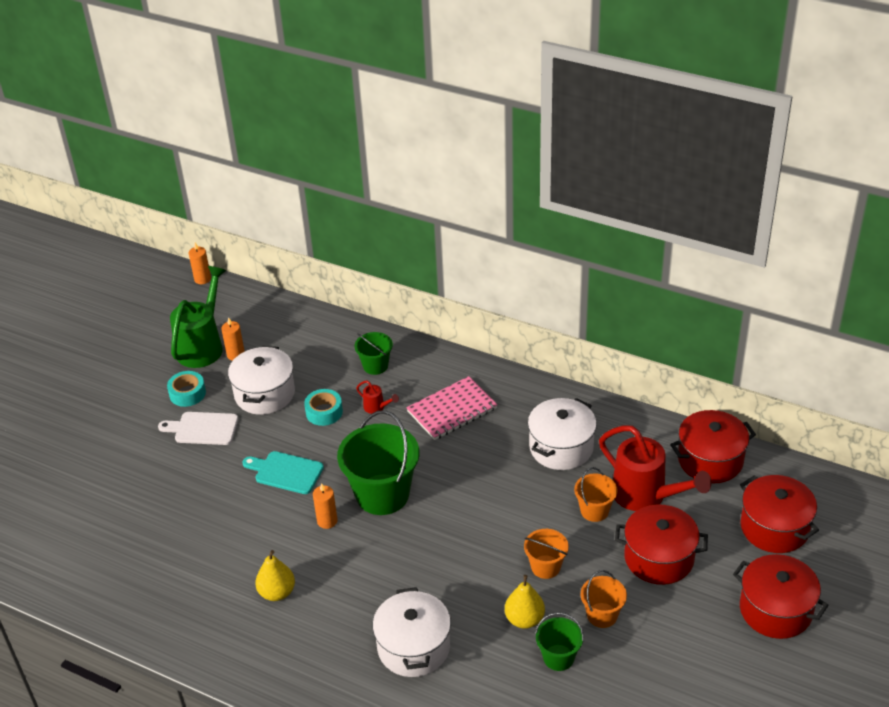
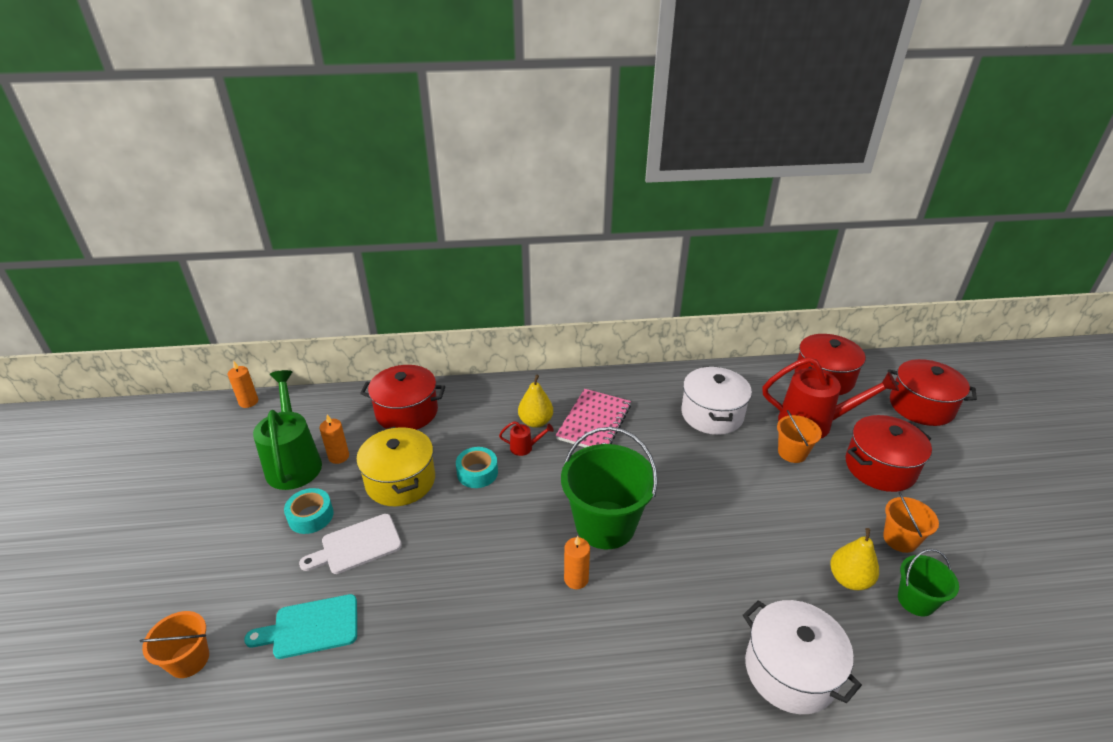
camera: 35 degrees left, 5 degrees down
(264, 394) = (400, 481): white pot -> yellow pot
(277, 592) = (595, 692): yellow pear -> yellow pear (536, 422)
(286, 472) = (488, 549): turquoise cutting board -> turquoise cutting board (311, 627)
(375, 366) = (490, 413): green bucket -> none
(545, 567) = (810, 520): orange bucket -> orange bucket (189, 660)
(775, 610) = (1000, 467): red pot -> red pot (407, 412)

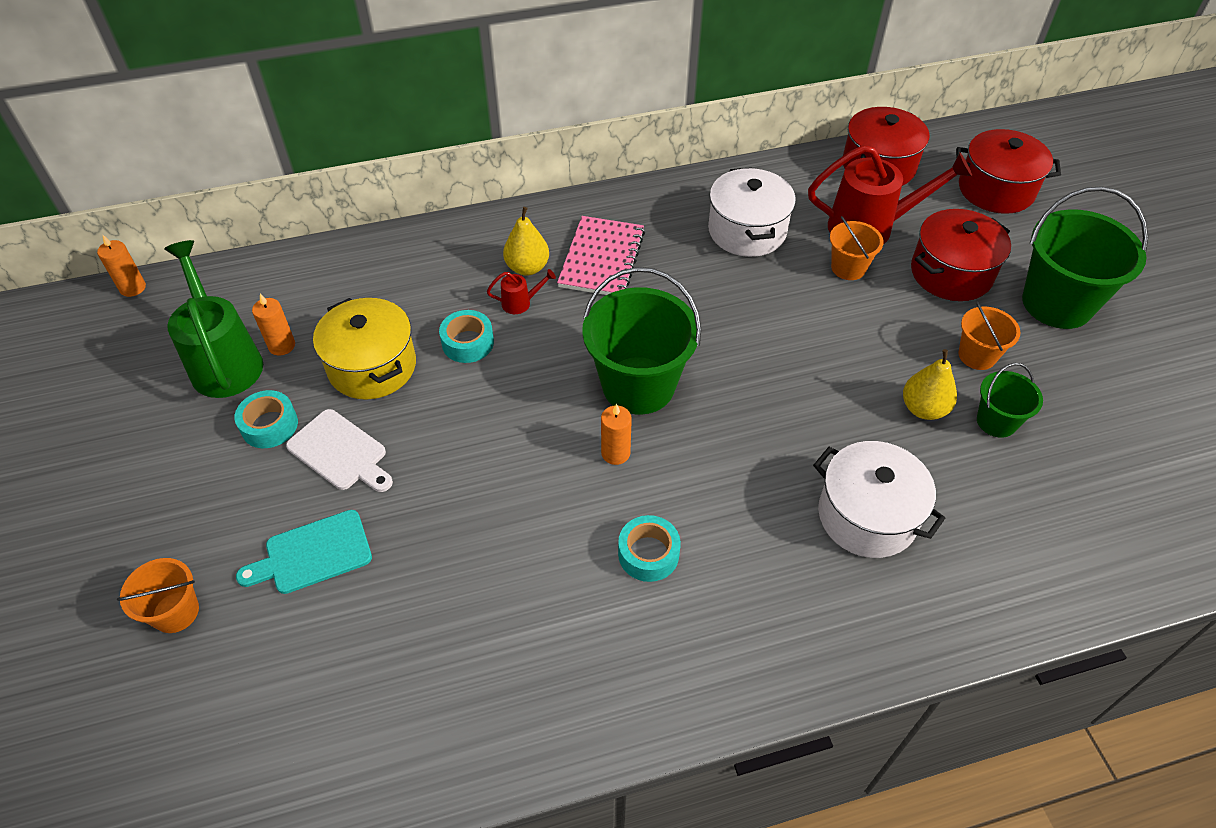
camera: 10 degrees left, 15 degrees up
(357, 545) = (340, 452): white cutting board -> white cutting board turned 105 degrees counterclockwise
(407, 412) = (355, 275): red pot -> none
(588, 674) = (648, 554): none -> turquoise tape
(974, 504) = (1057, 303): none -> green bucket

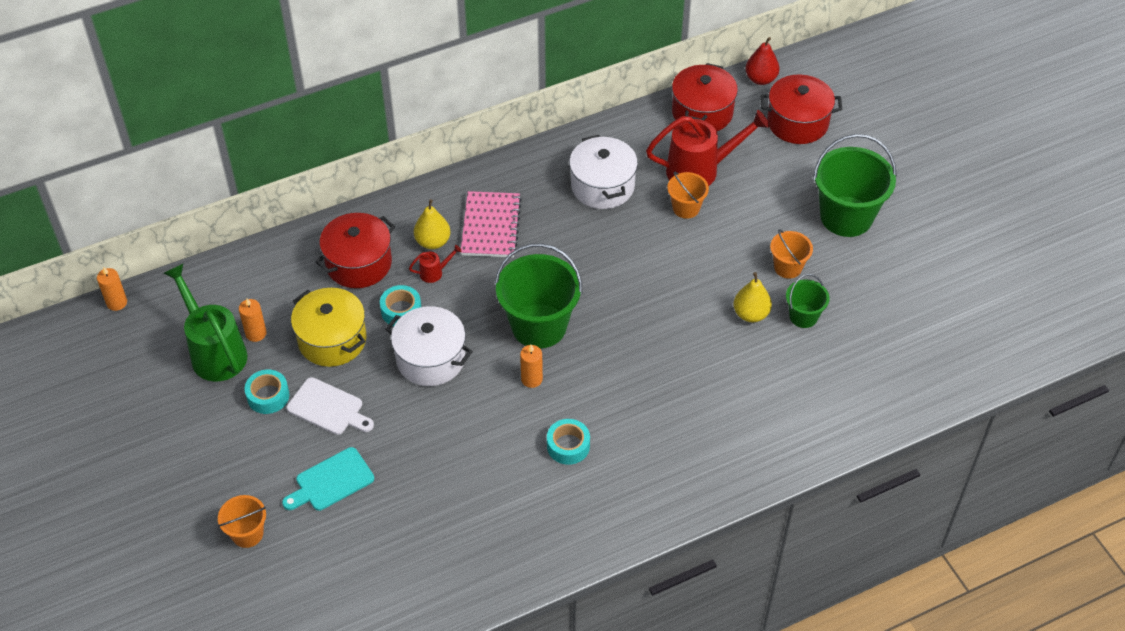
camera: 10 degrees left, 0 degrees up
(867, 516) = (716, 397): white pot -> white pot (430, 359)
(951, 273) = (765, 202): red pot -> red pot (358, 263)
(952, 139) = (760, 79): none -> red pear

